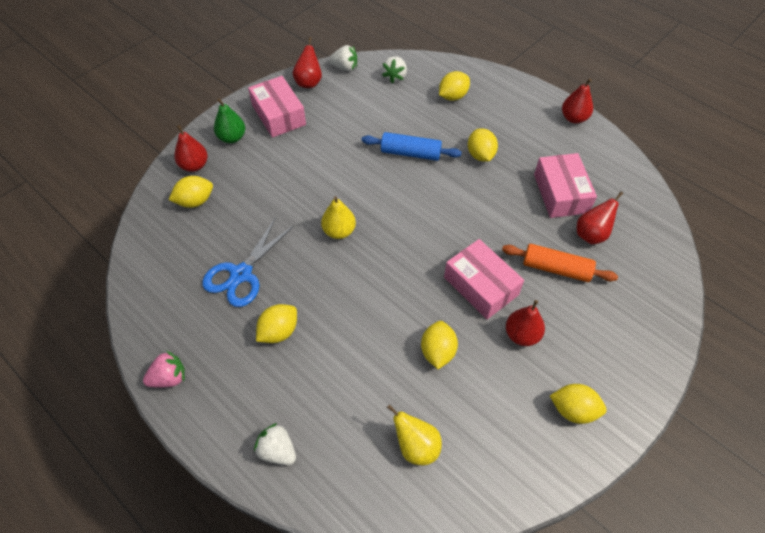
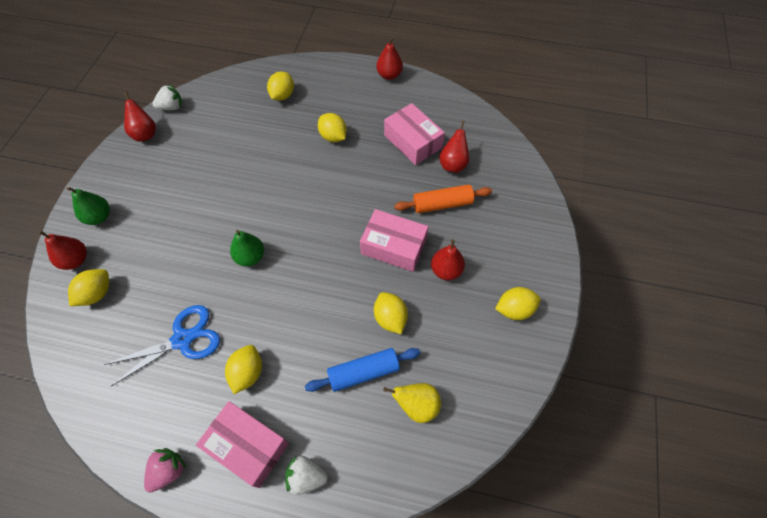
camera: 30 degrees left, 5 degrees up
(241, 274) = (182, 339): blue scissors -> blue scissors turned 120 degrees counterclockwise
(279, 115) = (133, 176): pink box -> pink box (247, 446)
(339, 231) = (250, 257): yellow pear -> green pear
(395, 77) = (222, 98): white strawberry -> none
(410, 153) = (274, 160): blue rolling pin -> blue rolling pin (363, 372)

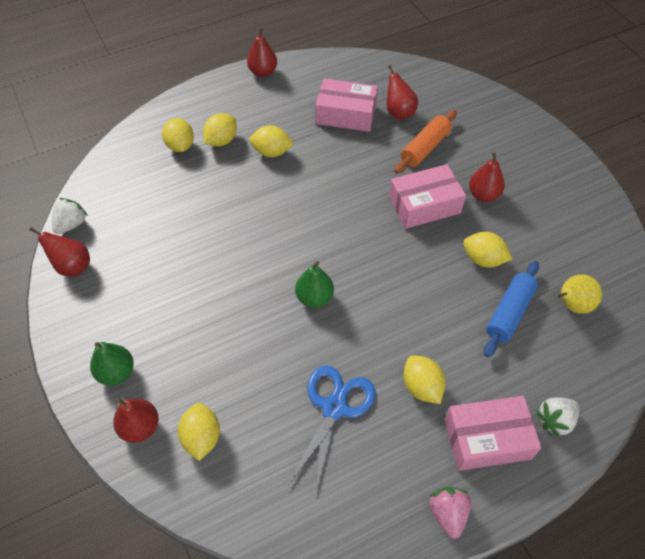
camera: 40 degrees left, 5 degrees down
(514, 309) = (560, 188): yellow lemon -> yellow lemon (221, 141)

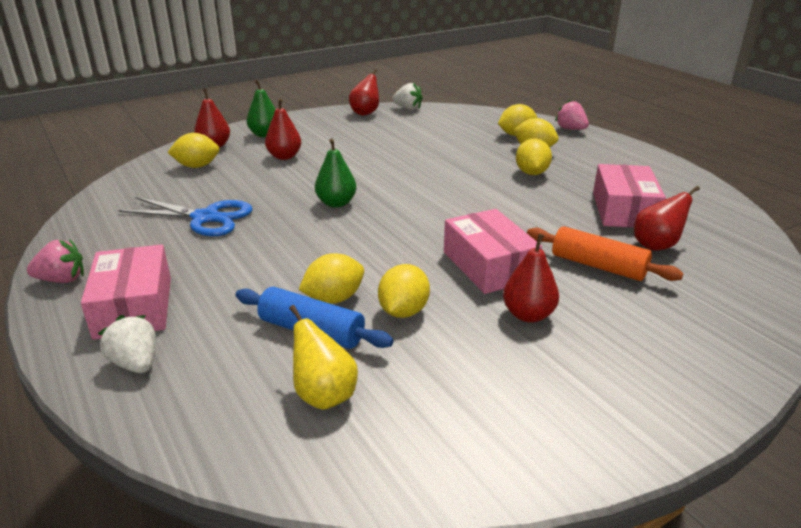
camera: 85 degrees right, 25 degrees down
(177, 105) = (570, 129): none -> pink strawberry
(263, 72) = (657, 162): red pear -> red pear (284, 156)
(421, 387) = (215, 264): yellow lemon -> yellow lemon (334, 299)

